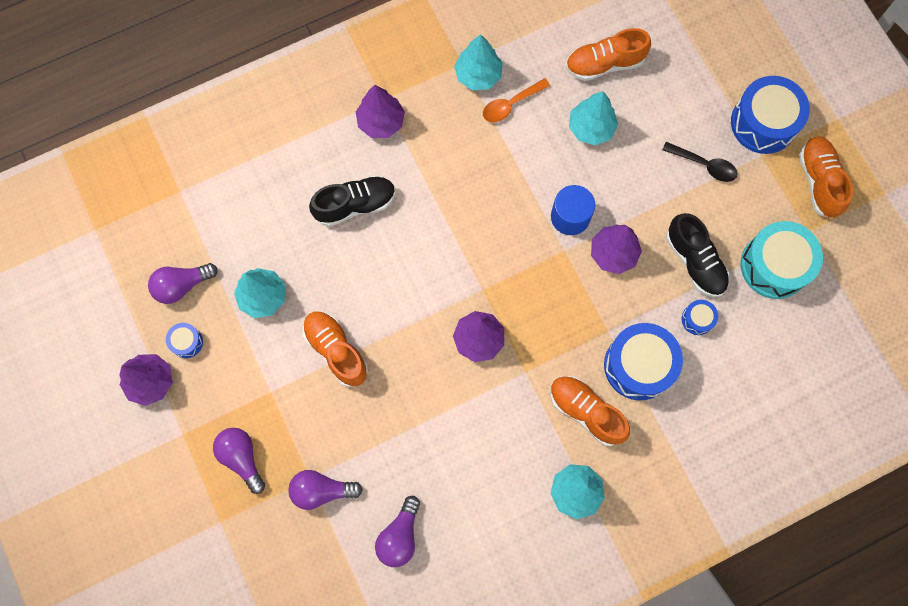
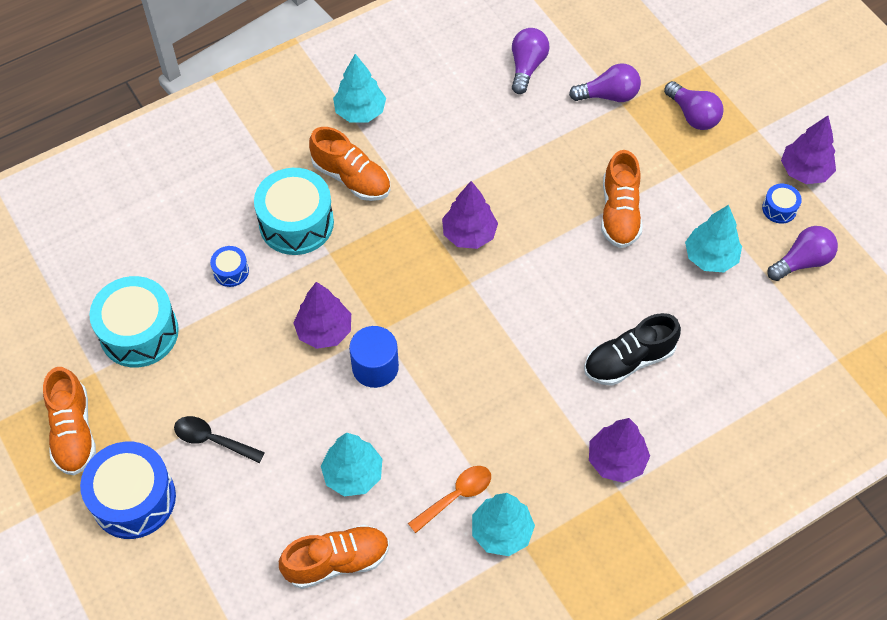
camera: 175 degrees right, 15 degrees down
(336, 350) = (619, 213): orange shoe -> orange shoe turned 45 degrees clockwise
(638, 365) = (296, 223): blue drum -> turquoise drum
(694, 261) = (230, 330): black shoe -> none

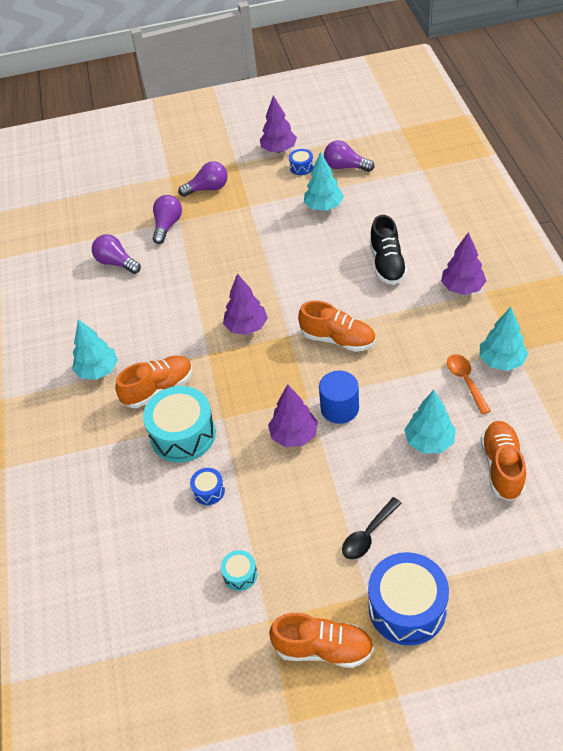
camera: 65 degrees left, 10 degrees down
(139, 332) = (240, 574): turquoise drum -> turquoise drum, size x0.46
(619, 213) = (267, 242): orange shoe -> orange shoe (338, 339)
(802, 261) = (345, 167): purple light bulb -> purple light bulb turned 60 degrees counterclockwise

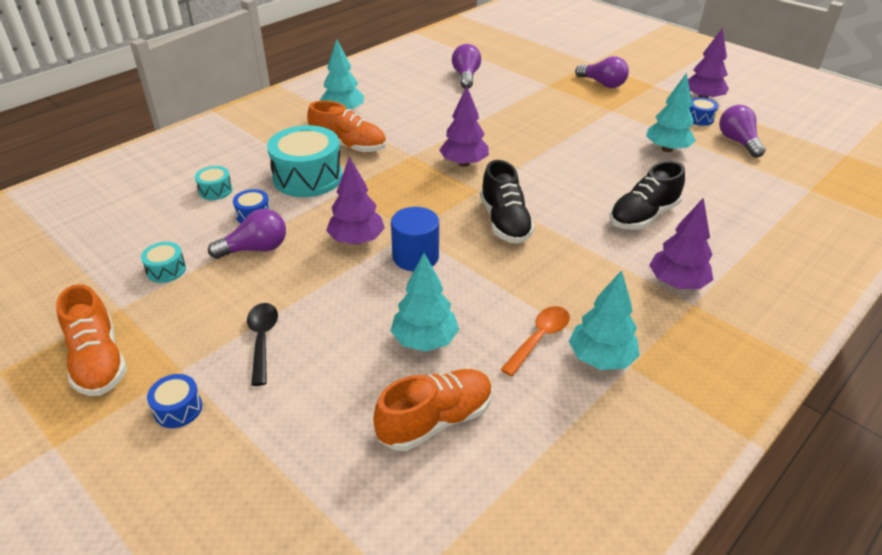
camera: 50 degrees right, 10 degrees down
(149, 507) = (215, 190): none -> turquoise drum
(167, 225) = (535, 82): purple light bulb -> purple light bulb (256, 249)
(338, 339) = (504, 222): orange shoe -> black shoe
(368, 535) = (262, 340): black spoon -> black spoon turned 75 degrees clockwise
(407, 608) = (178, 409): blue drum -> blue drum, size x0.46

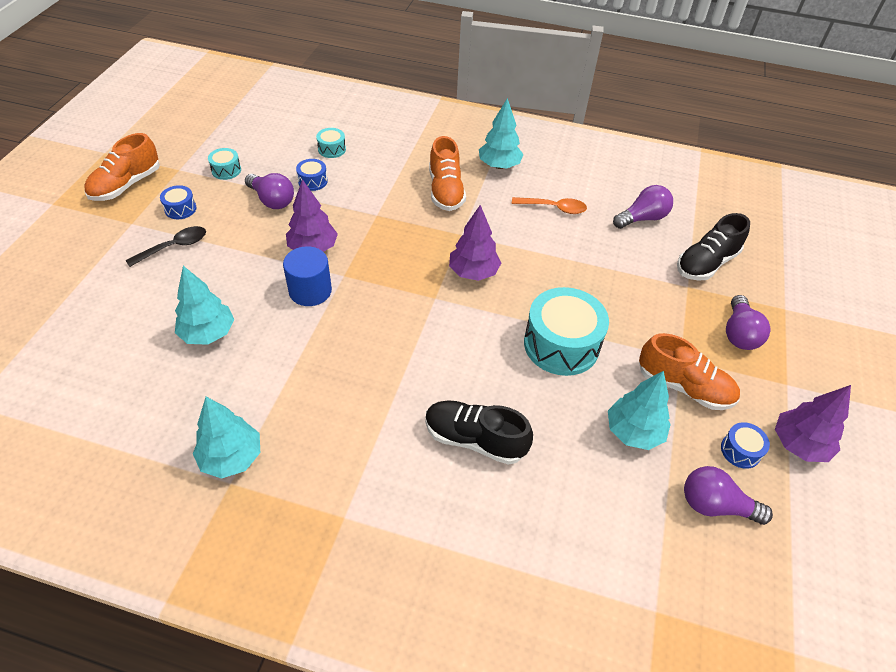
camera: 60 degrees right, 10 degrees up
(178, 409) = (96, 238): blue drum -> blue drum (180, 209)
(308, 177) = (382, 187): turquoise drum -> turquoise drum (561, 344)
(435, 421) = (123, 370): orange shoe -> orange shoe (683, 387)
(504, 222) = (395, 332): black shoe -> black shoe (706, 263)
(539, 338) = (240, 406): orange spoon -> orange spoon (554, 208)
(676, 283) = (371, 495): purple tree -> none
(738, 142) = (715, 505): purple light bulb -> purple light bulb turned 120 degrees counterclockwise

